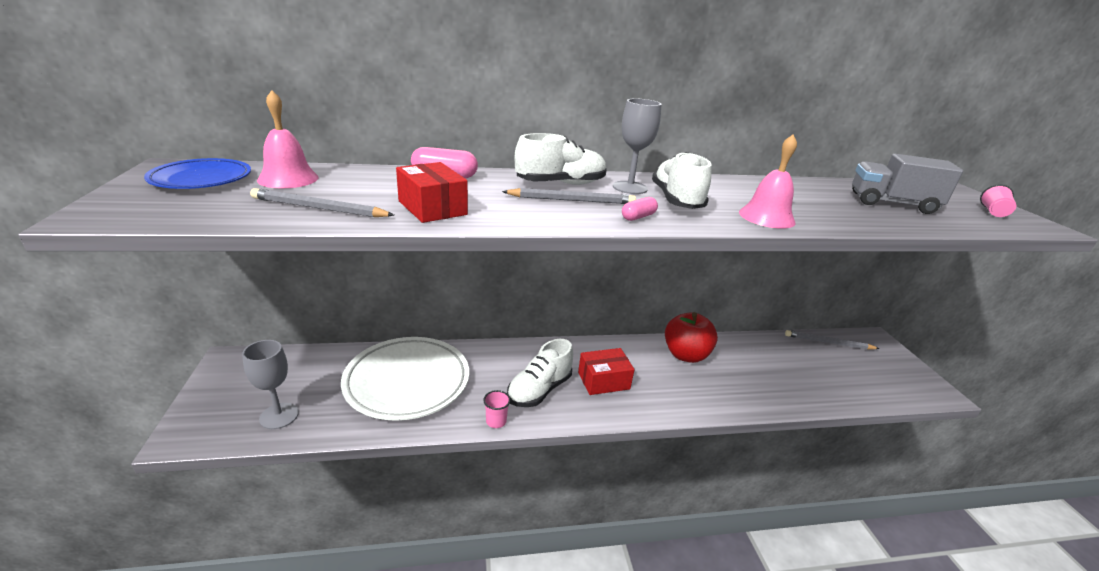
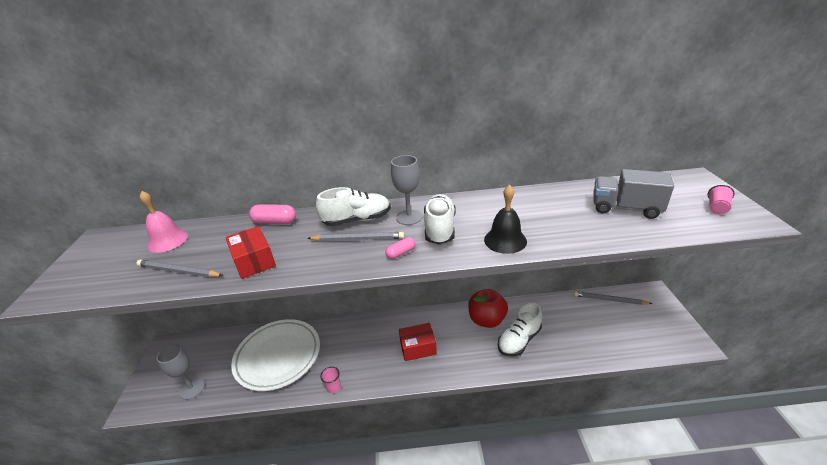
camera: 10 degrees right, 5 degrees up
(201, 179) = (113, 249): blue plate -> none
(539, 390) = (369, 358): white shoe -> white shoe (519, 340)
(766, 217) = (505, 240): pink bell -> black bell

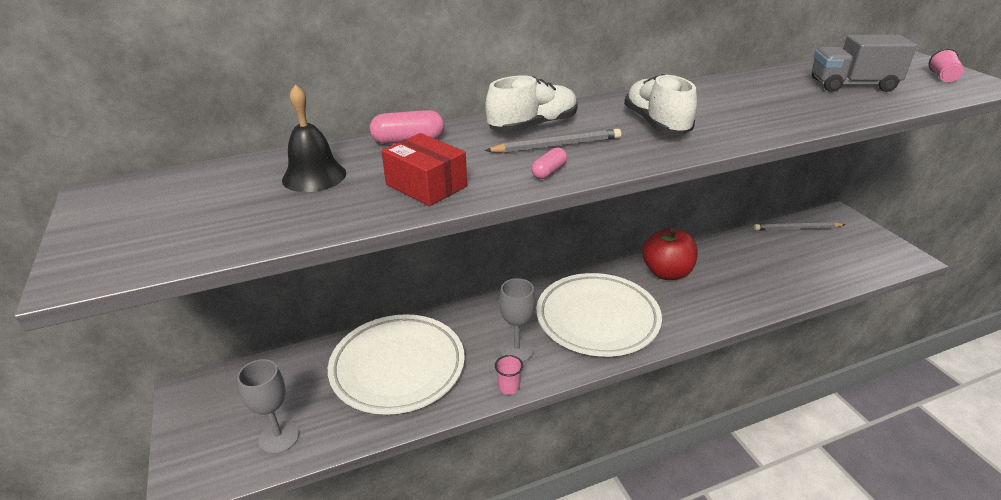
camera: 20 degrees left, 0 degrees up
(167, 240) = (246, 180): pink bell -> none
(179, 271) = (311, 211): grey pencil -> none
(401, 253) = (632, 152): pink capsule -> pink capsule (549, 172)
(409, 217) = (603, 117): grey goblet -> grey goblet (516, 350)
(418, 348) = (597, 319): red box -> white plate
(505, 240) = (749, 126): black bell -> black bell (314, 176)
(519, 340) = (719, 288): white shoe -> none

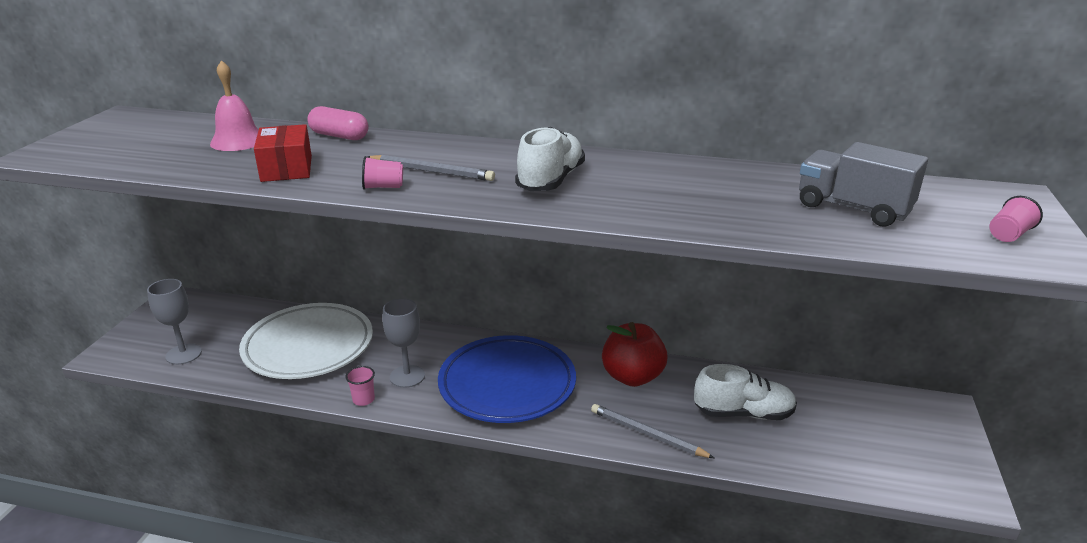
camera: 35 degrees right, 5 degrees down
(314, 176) = (238, 141): black bell -> pink bell
(533, 126) = (446, 152): white shoe -> white shoe (743, 413)
(549, 172) = (383, 187): pink capsule -> pink cup
(597, 319) = (507, 385): white plate -> blue plate
(797, 229) = (856, 400): grey pencil -> grey pencil (647, 434)

